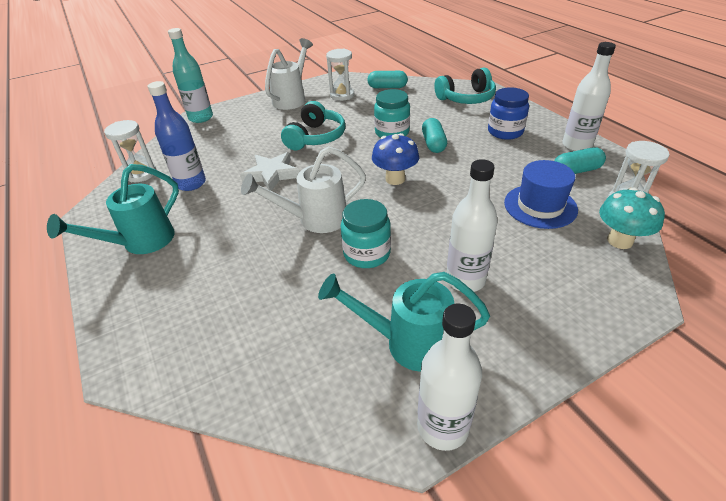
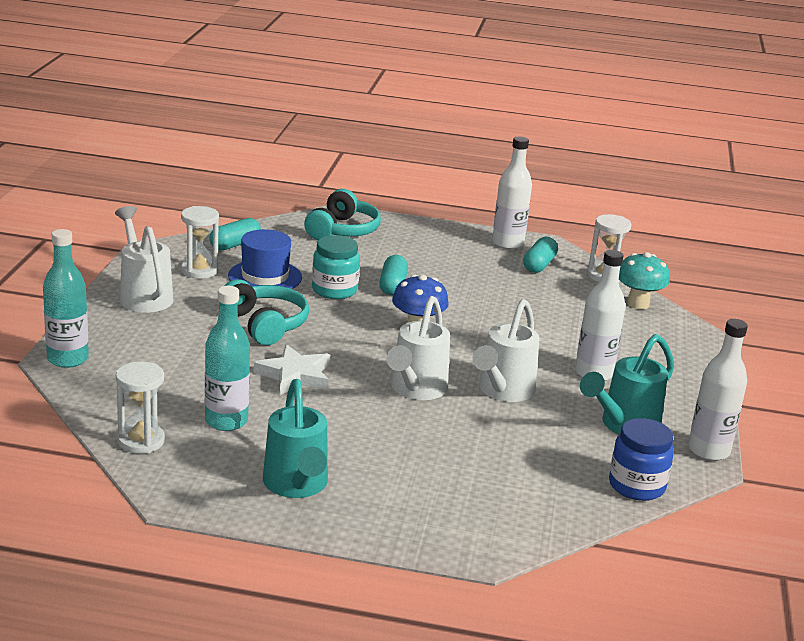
camera: 55 degrees left, 15 degrees down
(191, 183) = (226, 421): blue bottle -> turquoise bottle
(367, 253) = (502, 392): turquoise jar -> white watering can
(433, 144) = (393, 286): turquoise capsule -> turquoise capsule turned 60 degrees clockwise
(505, 132) = (434, 252): blue jar -> blue jar (636, 486)
(540, 206) = (558, 302): blue hat -> blue hat (265, 277)

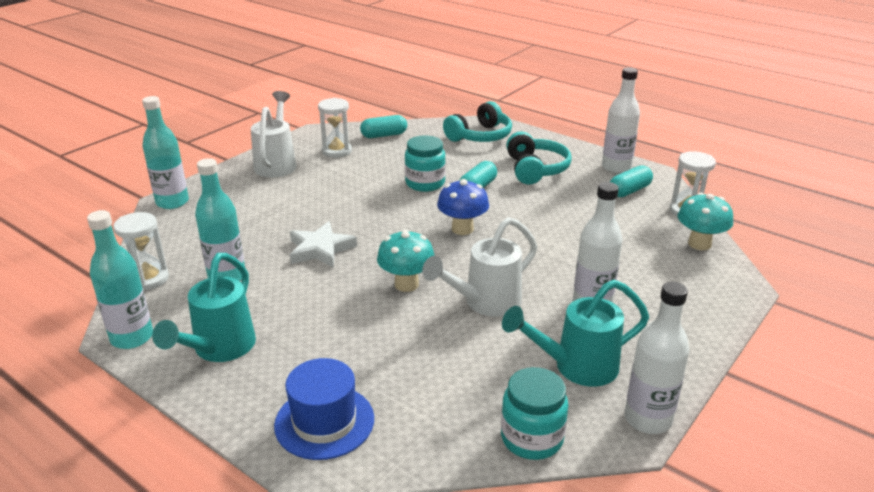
camera: 30 degrees right, 5 degrees up
(193, 497) = (132, 337): none -> turquoise bottle
(265, 277) = (381, 163): blue hat -> blue hat (324, 422)
(265, 324) = (341, 202): turquoise headphones -> turquoise headphones (535, 169)
(415, 390) = (406, 284): white watering can -> turquoise mushroom
(636, 486) = (532, 438): blue jar -> turquoise jar

